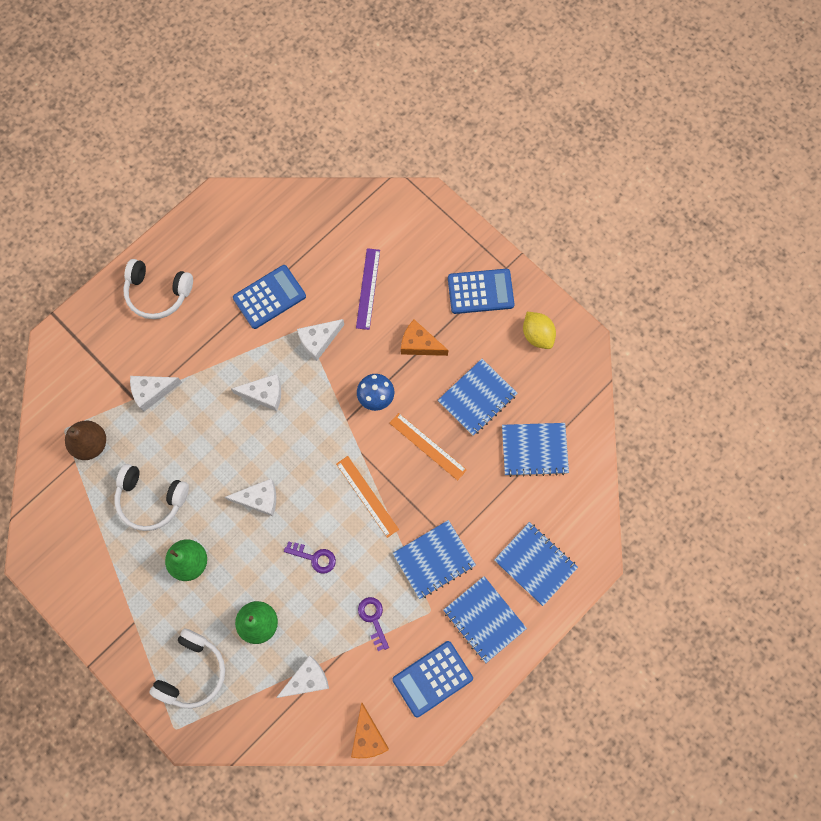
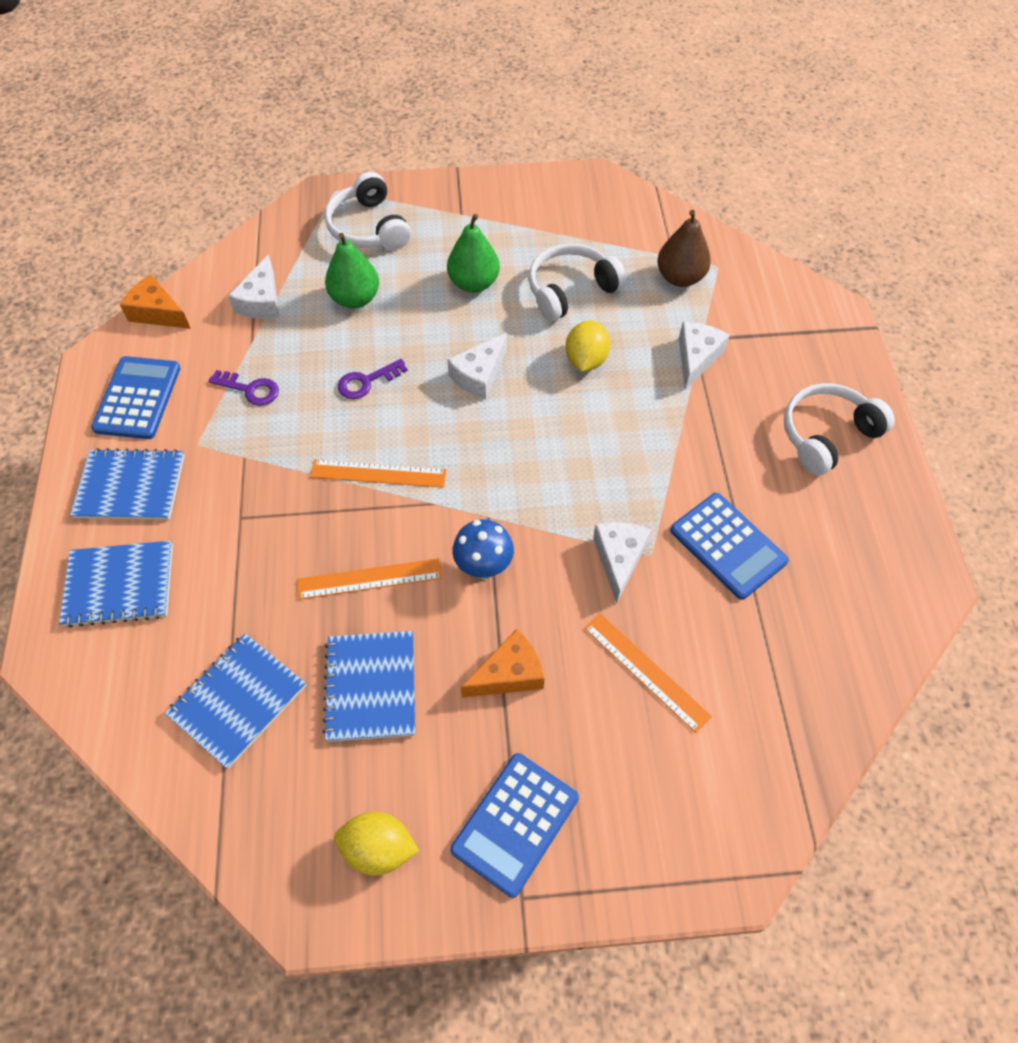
camera: 130 degrees right, 15 degrees down
(201, 449) = (586, 360): none -> yellow lemon
(264, 394) = (598, 456): white cheese -> none
(269, 297) = (728, 546): blue calculator -> blue calculator turned 45 degrees counterclockwise
(368, 288) = (646, 671): purple ruler -> orange ruler
(434, 560) = (242, 486): blue notebook -> none

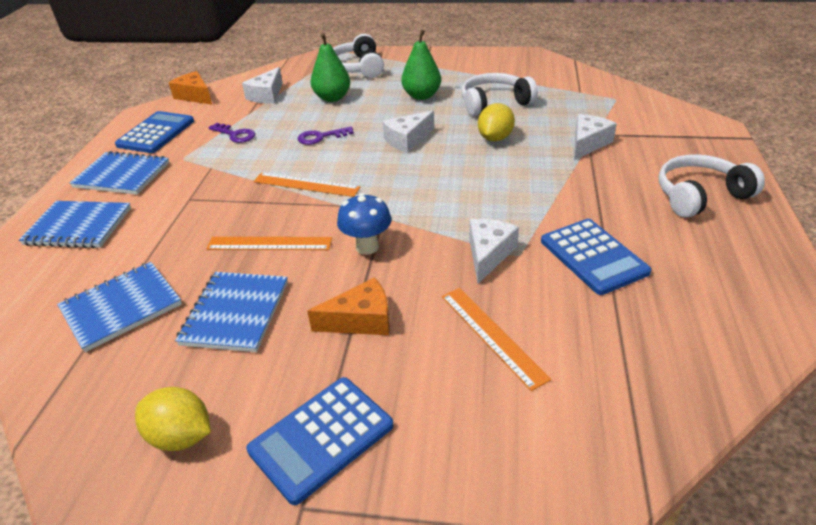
camera: 15 degrees right, 20 degrees down
(680, 277) = (583, 102): brown pear -> none

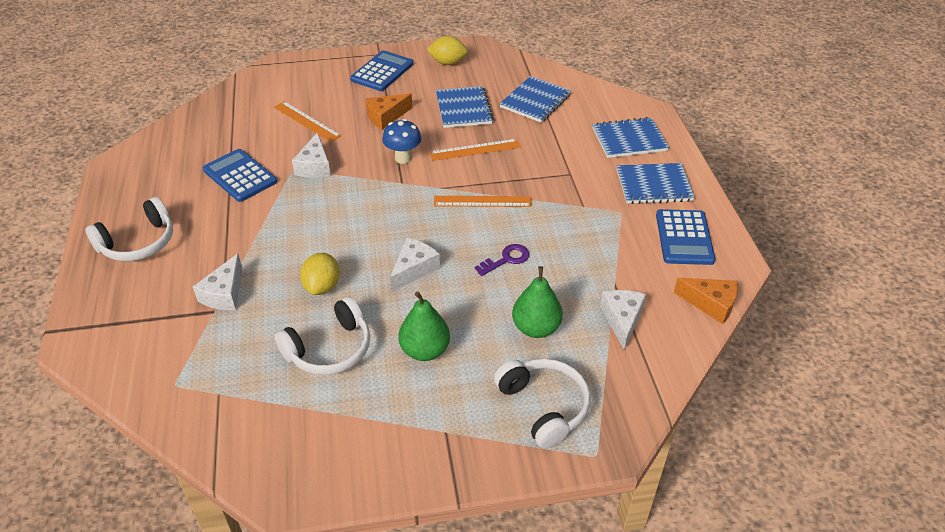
camera: 160 degrees right, 5 degrees up
(235, 135) = (599, 249): purple key -> none

